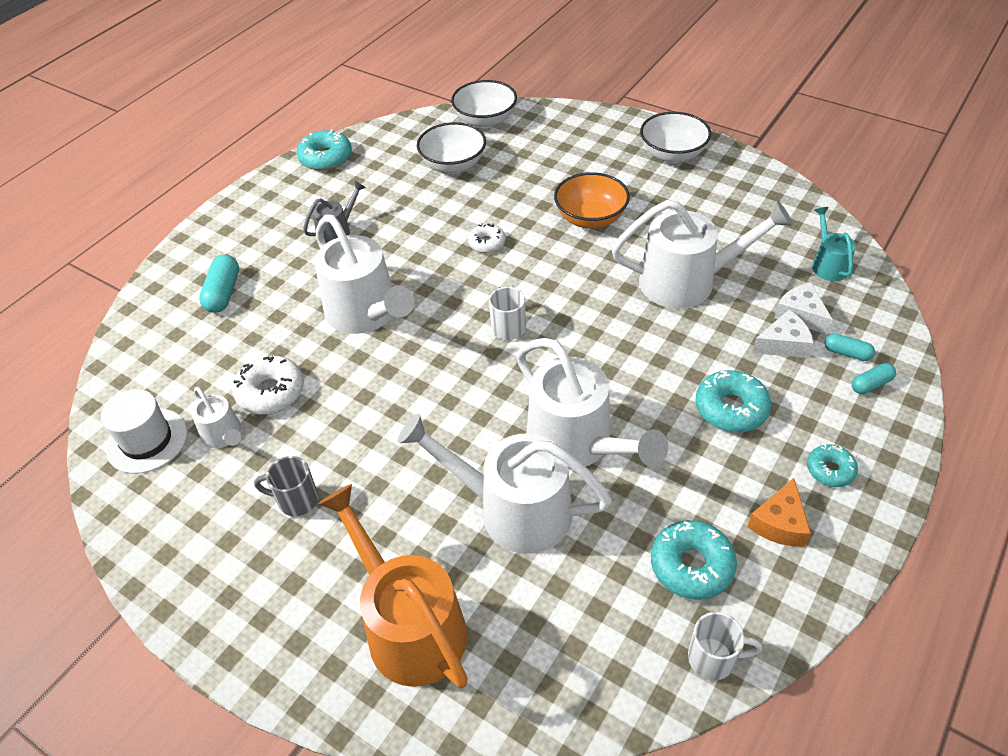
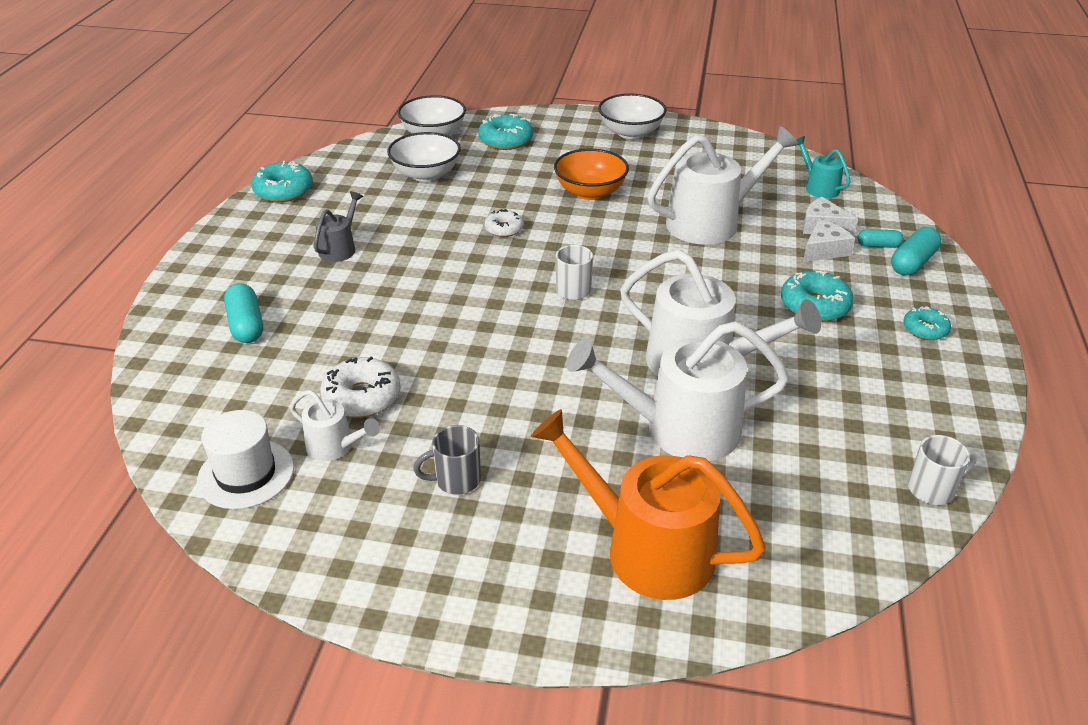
camera: 25 degrees left, 10 degrees down
(366, 313) = (420, 309): white watering can -> none
(691, 565) = (865, 427): turquoise donut -> turquoise donut (505, 140)
(779, 523) = (913, 377): orange cheese -> none
(871, 384) = (912, 263): turquoise capsule -> turquoise capsule, size x1.62

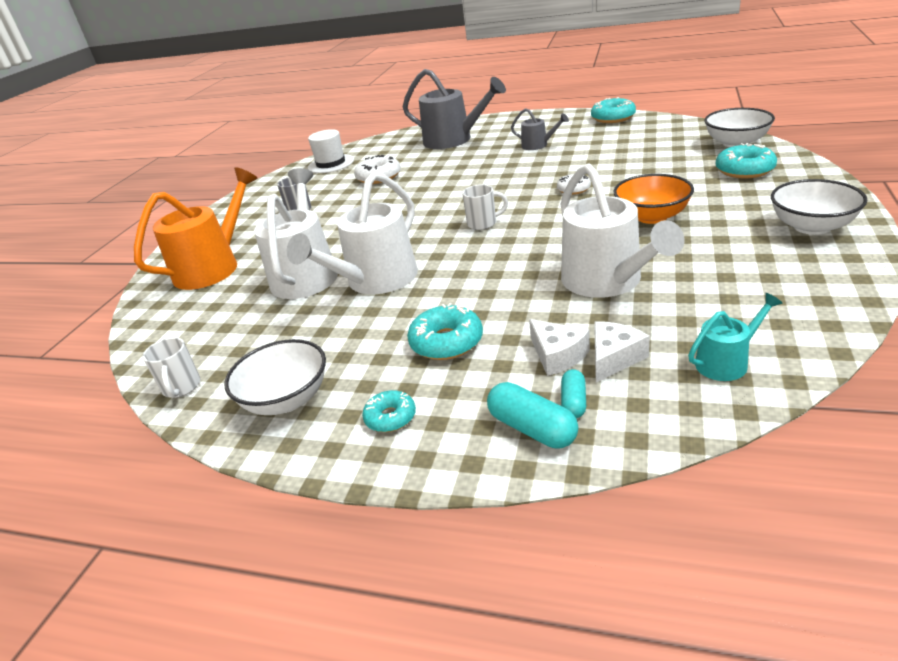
camera: 100 degrees right, 5 degrees down
(246, 325) = (453, 140): turquoise capsule -> grey watering can
(335, 447) = (341, 178): white watering can -> none
(426, 174) = (657, 151): white bowl -> white bowl (286, 400)

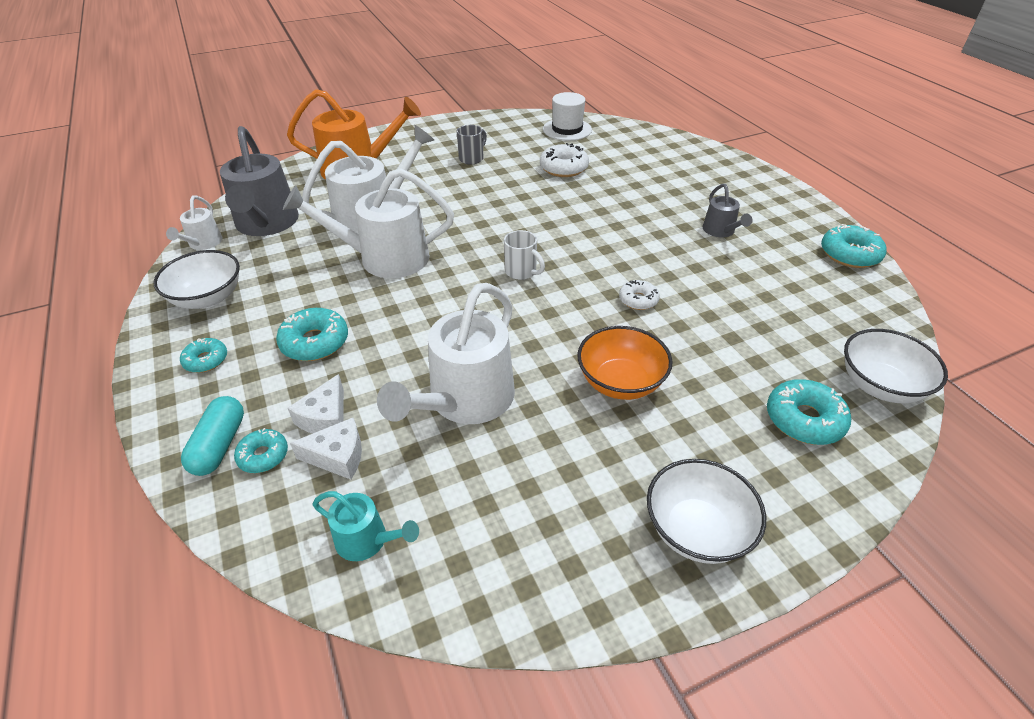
camera: 45 degrees right, 10 degrees up
(181, 387) = (203, 243): white mug -> white watering can
(453, 140) = (680, 171): grey watering can -> grey watering can (266, 224)
(573, 402) = (263, 456): turquoise capsule -> turquoise donut

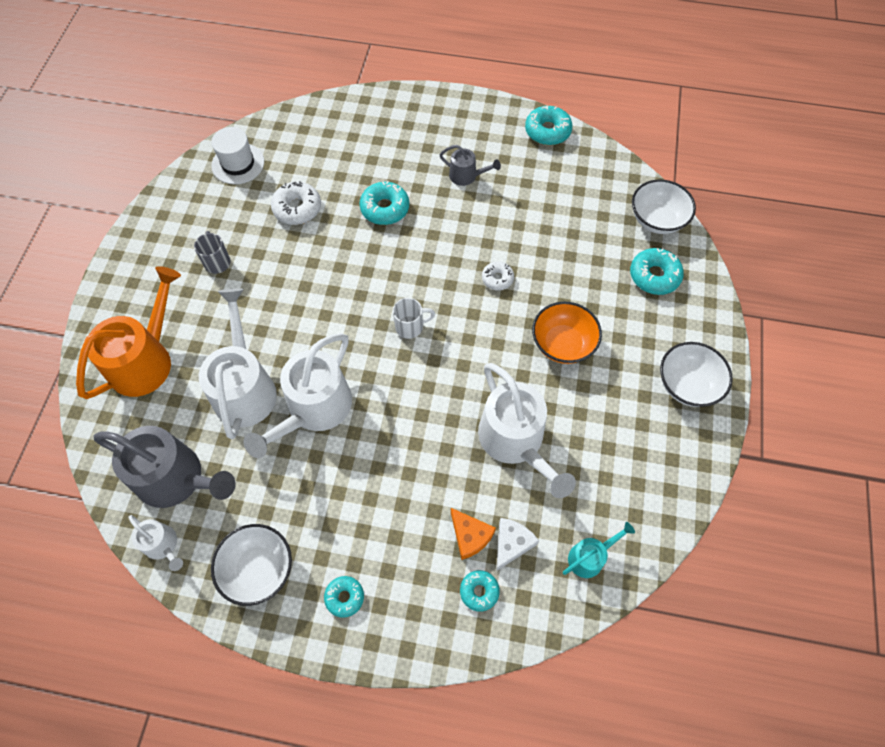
camera: 55 degrees left, 20 degrees up
(219, 445) = (449, 617): turquoise capsule -> none
(315, 342) = (383, 509): turquoise donut -> turquoise donut (385, 208)
(325, 417) = (470, 536): white cheese -> orange cheese

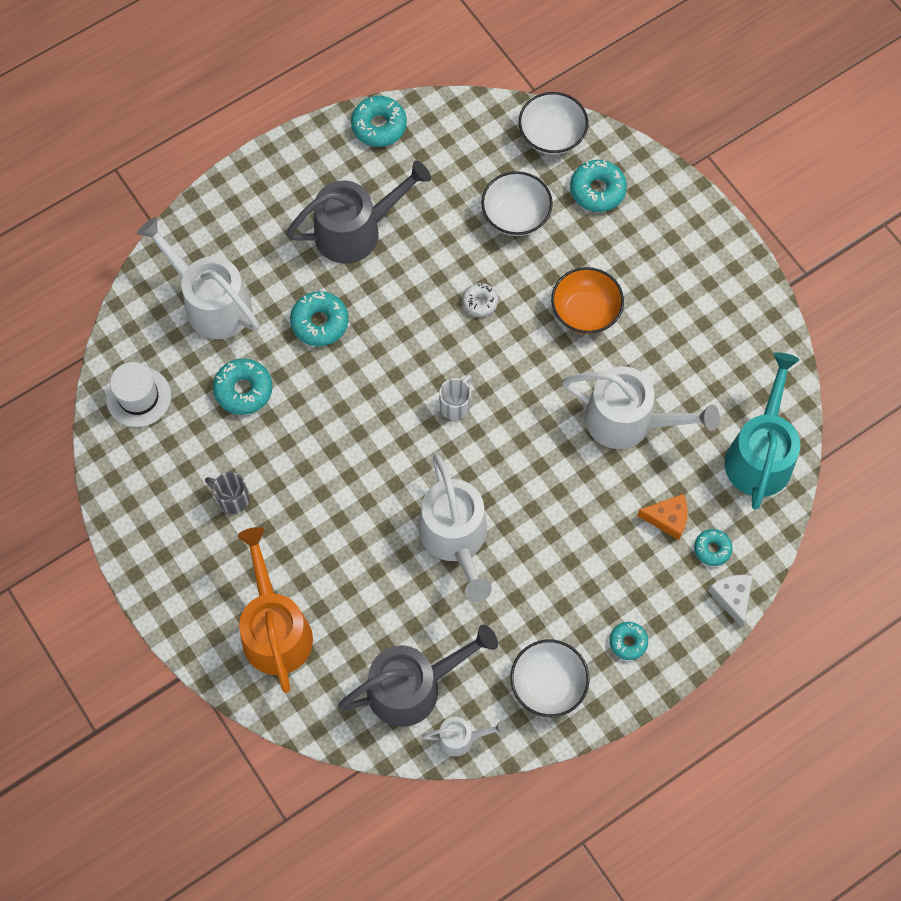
camera: 45 degrees left, 5 degrees up
(245, 388) = (382, 574): white watering can -> white watering can (211, 303)
(297, 208) = (243, 390): white donut -> turquoise donut
(466, 176) = (355, 231): grey watering can -> grey watering can, size x2.01
(511, 544) = (700, 496): white cheese -> white cheese (732, 597)
(589, 557) = (760, 455): turquoise watering can -> turquoise watering can, size x2.01
(687, 384) = (705, 262): white bowl -> white bowl (515, 216)

